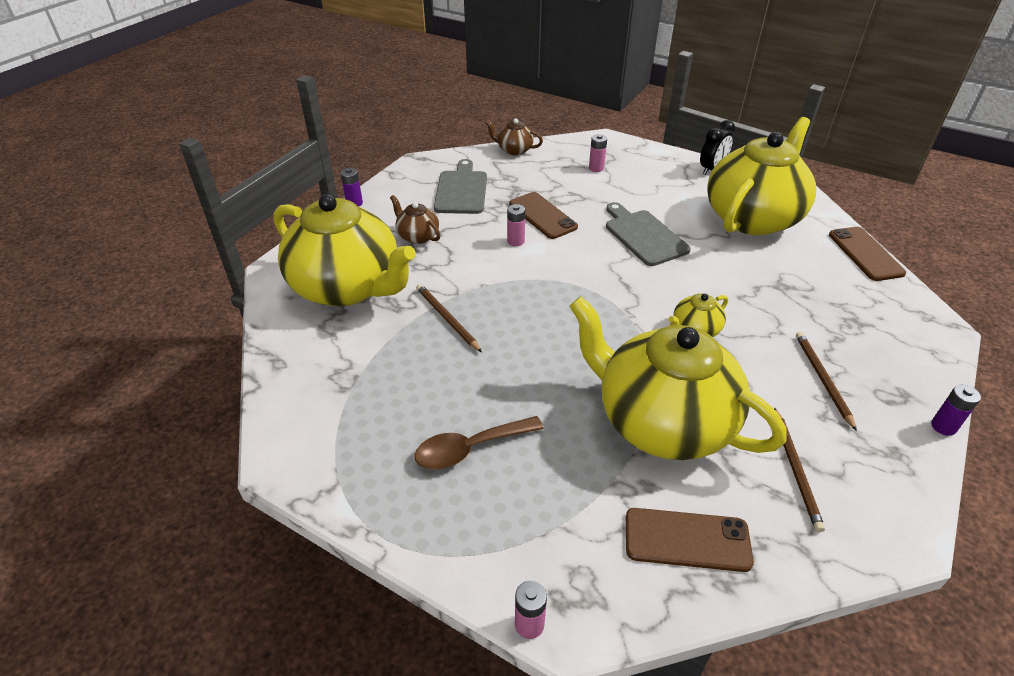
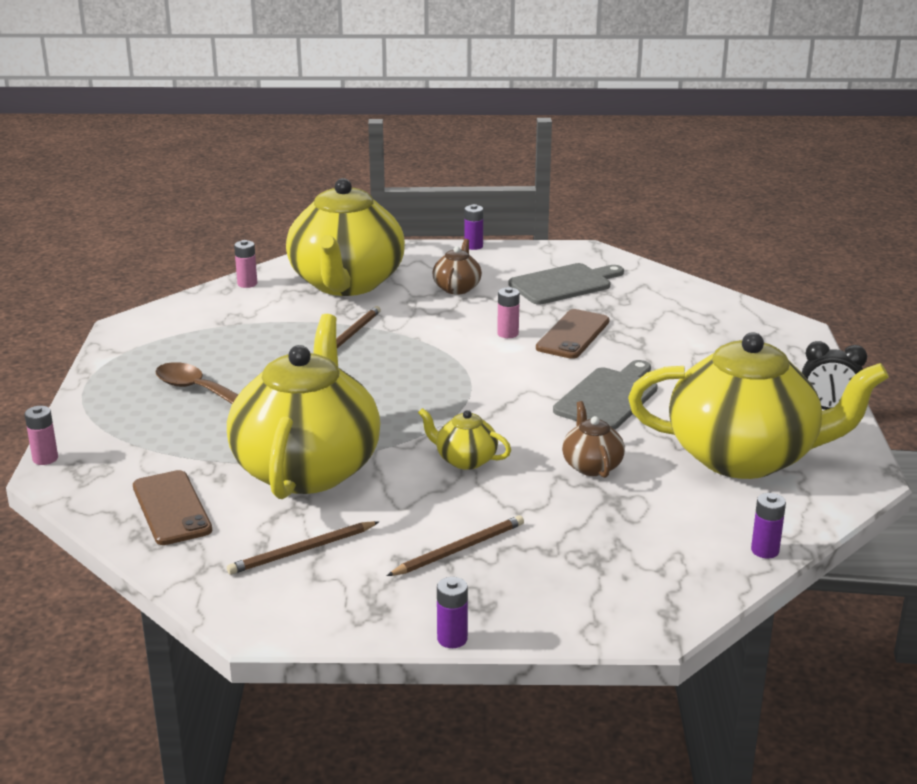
camera: 60 degrees right, 15 degrees down
(514, 150) = (685, 287): brown teapot -> brown teapot (591, 466)
(596, 168) = (716, 339): pink battery -> pink battery (247, 284)
(865, 254) = (765, 550): brown phone -> purple battery

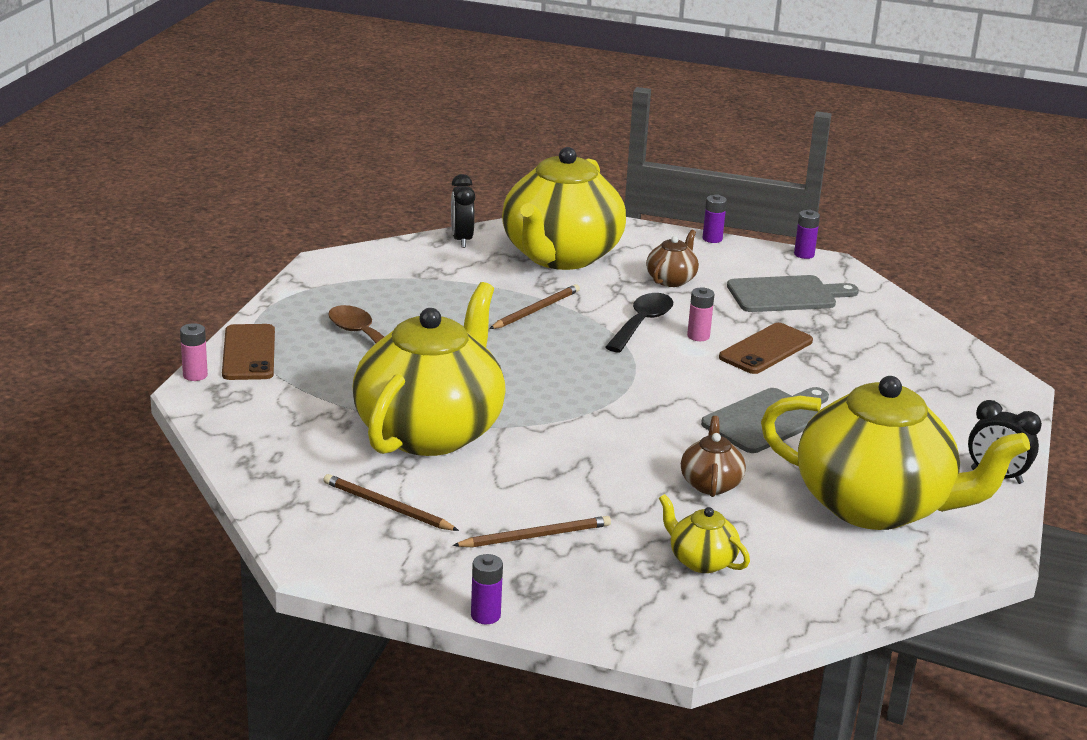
camera: 15 degrees right, 0 degrees up
(171, 508) = (287, 443): brown phone -> brown phone (249, 353)
(247, 284) = (461, 240): pink battery -> black clock
(302, 551) = (387, 507): brown pencil -> brown pencil turned 45 degrees clockwise
(452, 331) = (642, 324): none -> black spoon
(465, 460) = (586, 453): yellow teapot -> yellow teapot (701, 561)
(765, 550) = (841, 601): purple battery -> purple battery (804, 254)

